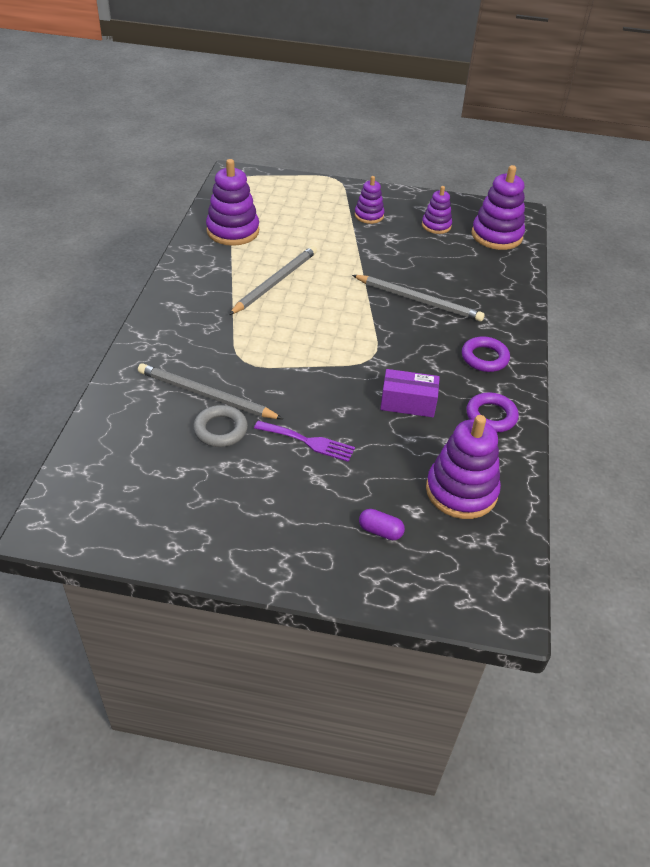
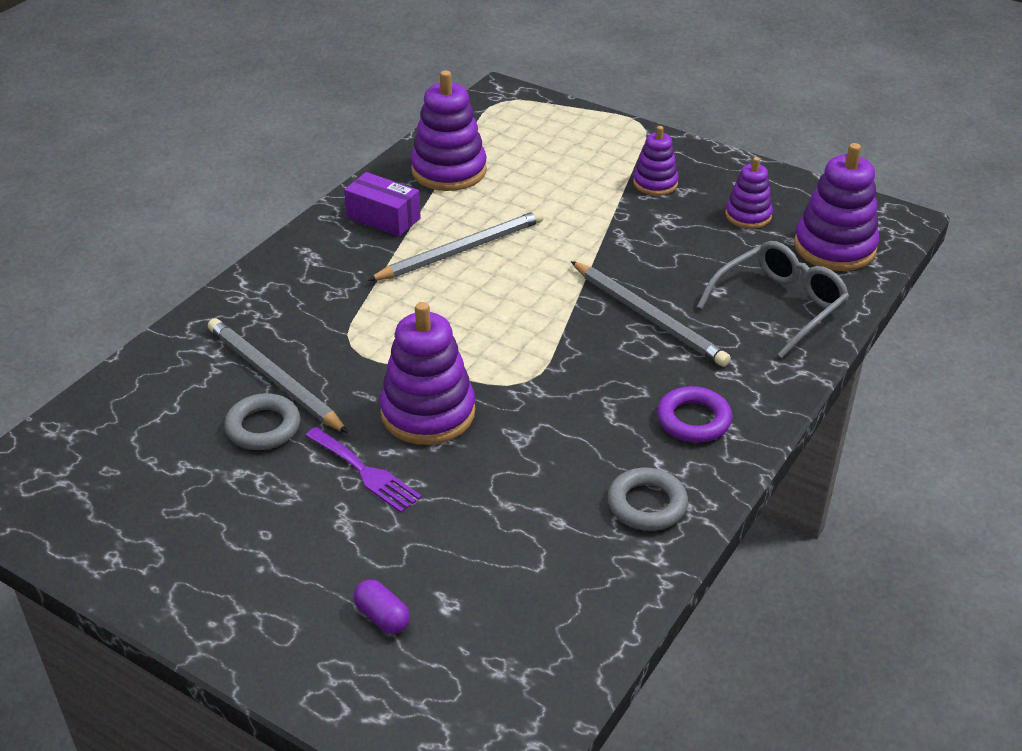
camera: 25 degrees right, 5 degrees down
(408, 403) = (536, 455): purple box -> purple box (383, 218)
(461, 491) = (531, 596): purple stacking toy -> purple stacking toy (428, 413)
(488, 277) = (779, 306): none -> grey glasses
(491, 416) = (647, 504): purple ring -> grey ring

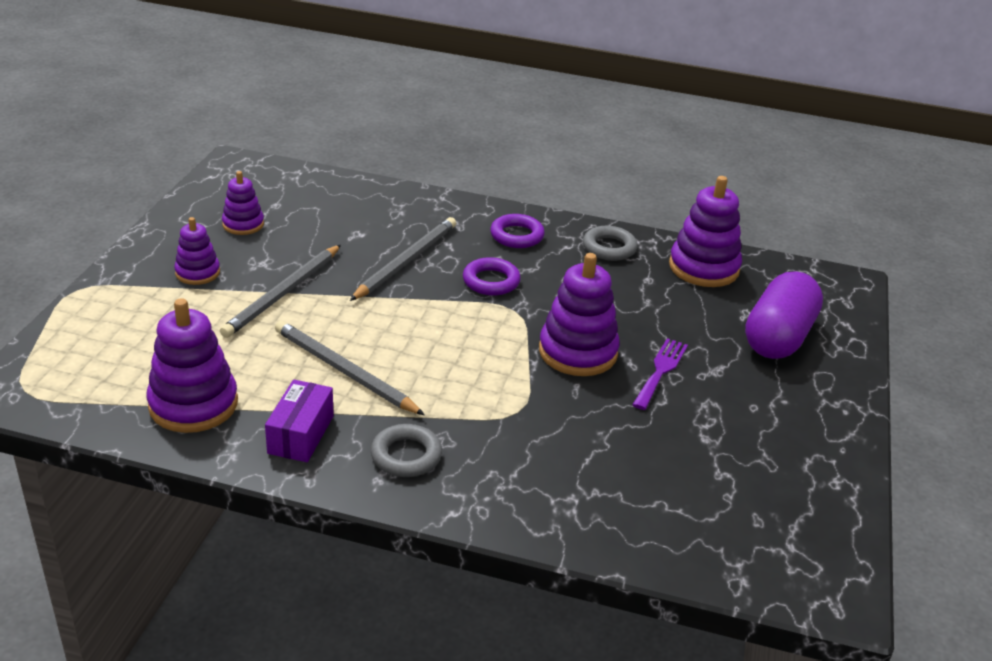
camera: 110 degrees left, 5 degrees down
(263, 427) = (648, 438): grey ring -> grey ring (406, 455)
(274, 379) = (586, 448): grey pencil -> grey pencil (283, 293)
(382, 617) = (778, 337): purple capsule -> purple capsule, size x2.47
(590, 375) = (491, 281): none -> purple ring
(779, 306) = (368, 207): grey glasses -> none
(834, 247) = (281, 187): purple stacking toy -> purple stacking toy (703, 268)

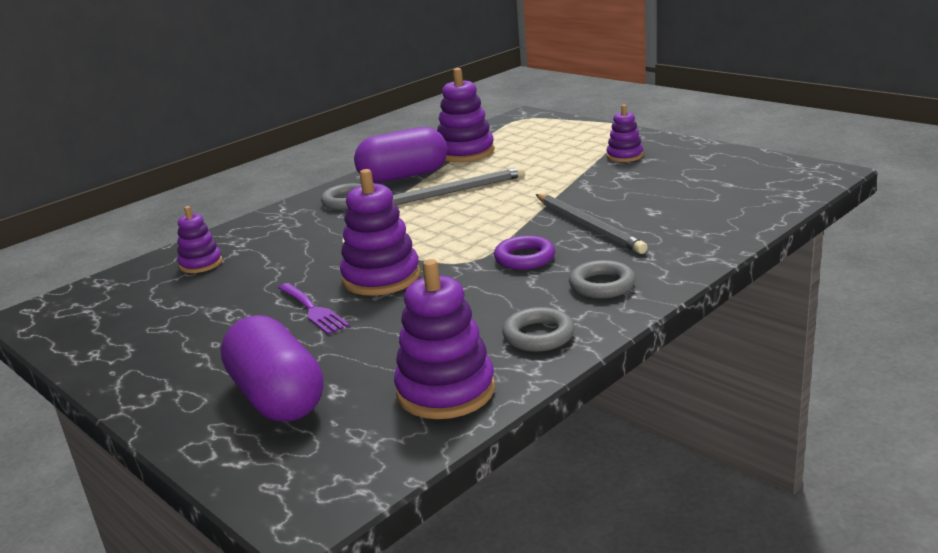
camera: 125 degrees right, 10 degrees down
(243, 224) = (696, 171): purple stacking toy -> purple stacking toy (201, 264)
(283, 293) = (573, 180): grey pencil -> none
(301, 434) = (403, 176): purple box -> purple capsule
(517, 236) = (602, 285): purple ring -> grey ring

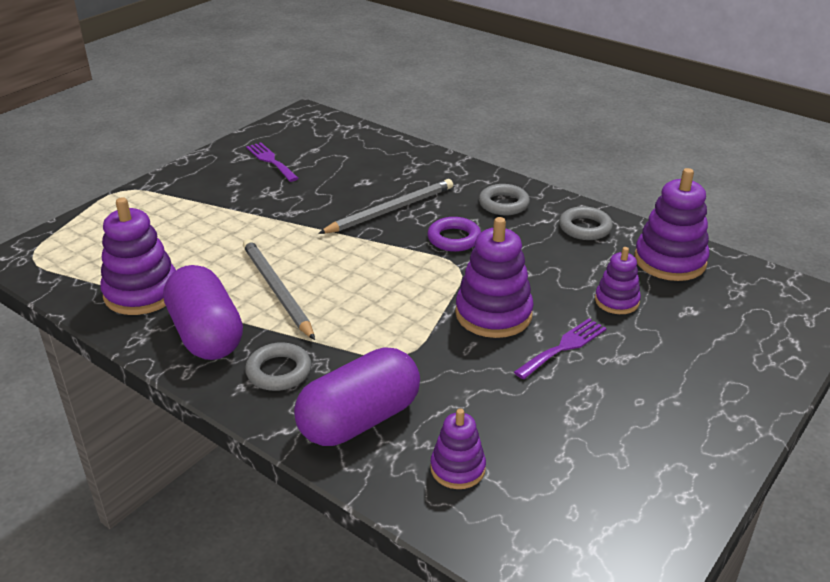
camera: 100 degrees left, 10 degrees up
(277, 397) = (709, 339): purple capsule -> purple capsule (360, 420)
(624, 156) = (217, 192): purple stacking toy -> purple stacking toy (616, 301)
(695, 168) = (271, 161): none -> purple fork

